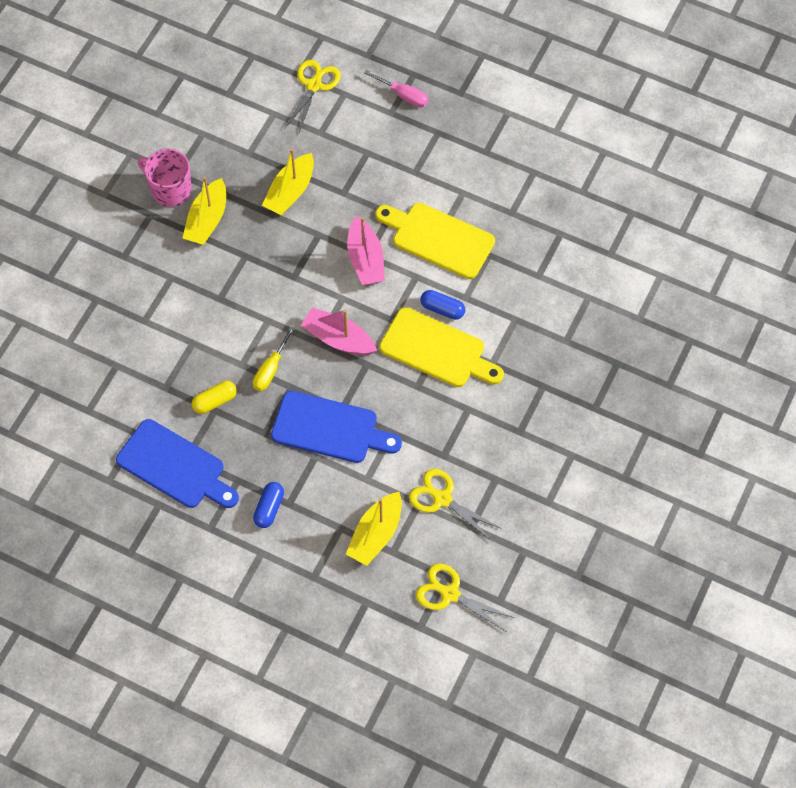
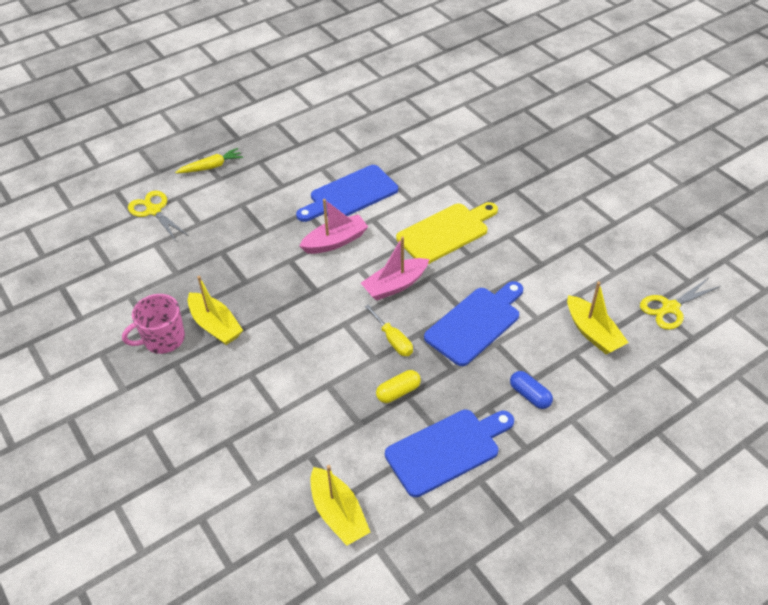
camera: 60 degrees left, 15 degrees down
(215, 401) = (398, 392): yellow capsule -> yellow capsule turned 60 degrees clockwise
(290, 192) = (236, 262): yellow boat -> yellow boat (338, 513)
(365, 260) = (335, 241): pink boat -> pink boat turned 45 degrees counterclockwise
(403, 95) = (211, 167): pink screwdriver -> yellow carrot
(438, 239) = (350, 195): yellow cutting board -> blue cutting board
(442, 309) = (412, 216): blue capsule -> none
(442, 499) = (581, 279): yellow scissors -> none

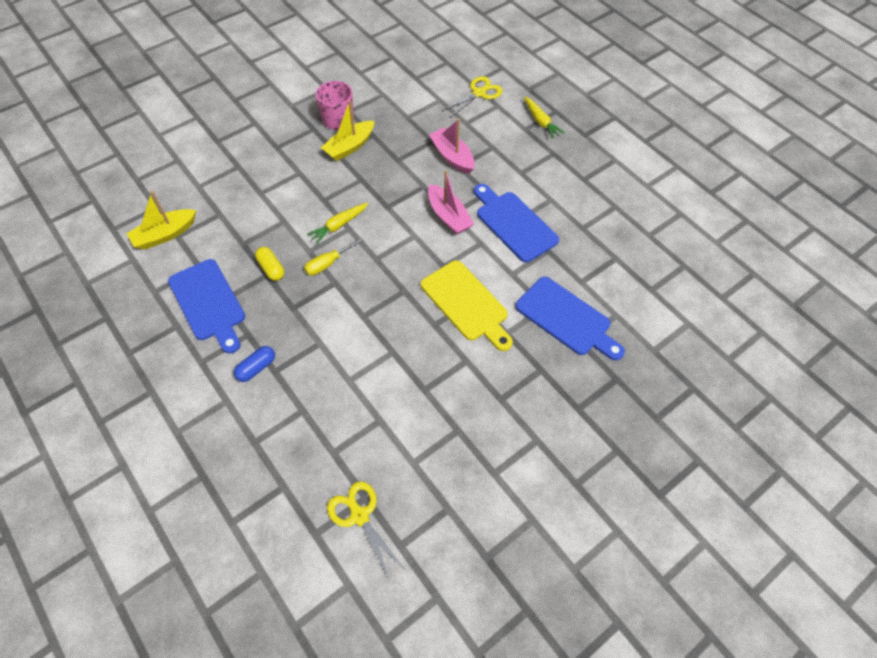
camera: 85 degrees right, 10 degrees up
(339, 332) = (339, 225): none -> yellow carrot
(395, 285) = (393, 263): pink boat -> pink boat (452, 157)
(475, 323) = (345, 327): blue cutting board -> blue cutting board (567, 318)
(592, 332) = (328, 430): yellow boat -> none

